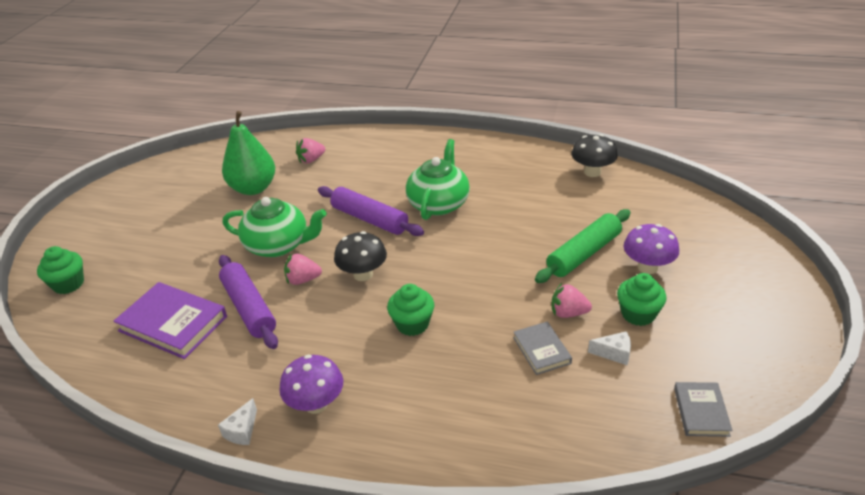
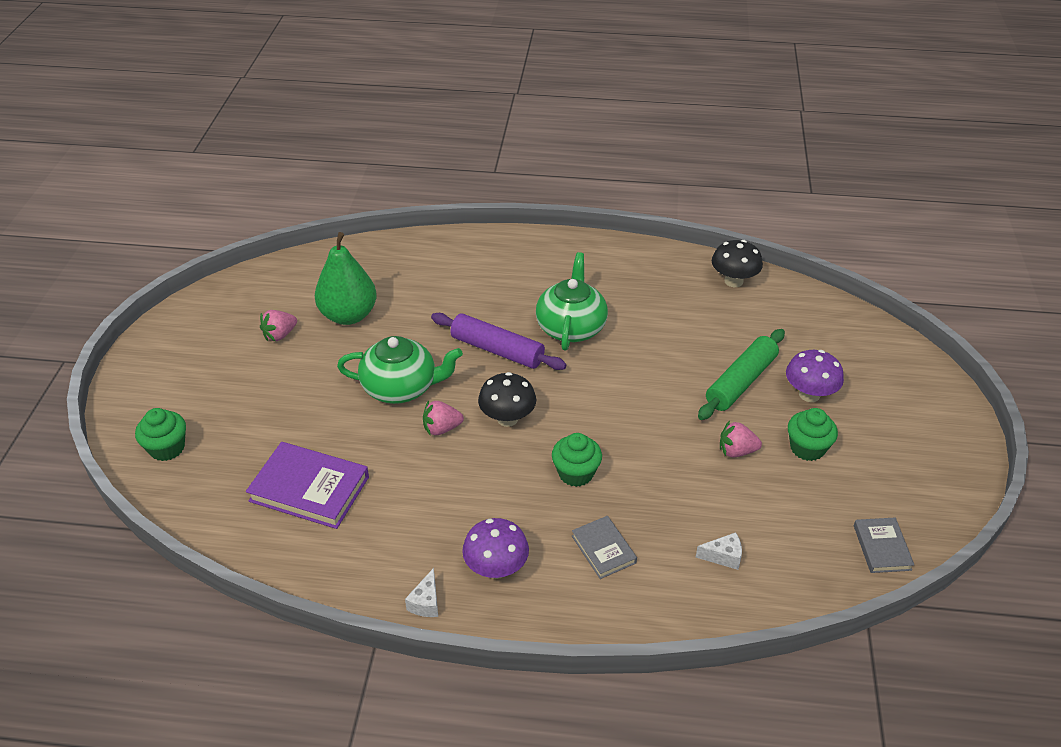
camera: 10 degrees left, 5 degrees up
(249, 308) = (391, 465): purple rolling pin -> none
(311, 160) = (407, 275): pink strawberry -> pink strawberry (280, 335)
(542, 350) = (716, 494): grey book -> grey book (603, 549)
(614, 353) = (789, 492): white cheese -> white cheese (723, 556)

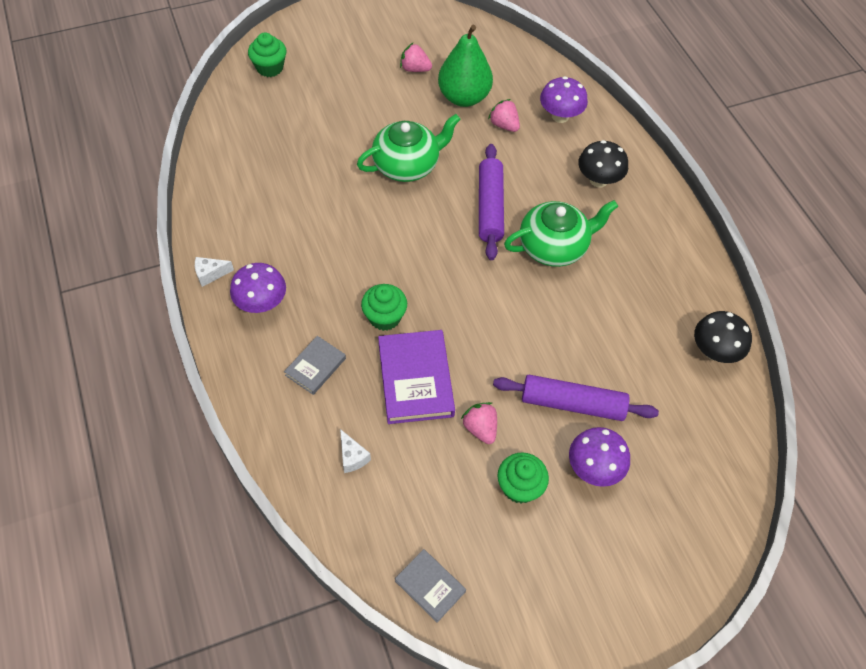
camera: 60 degrees right, 15 degrees up
(309, 489) = (276, 160): purple book -> purple book (415, 379)
(401, 387) = (407, 165): green teapot -> green teapot turned 90 degrees counterclockwise
(427, 264) = (560, 116): none -> purple mushroom
(441, 428) = (380, 209): pink strawberry -> pink strawberry (504, 125)
(507, 418) = (416, 247): black mushroom -> black mushroom (598, 180)
(741, 382) = (572, 404): green rolling pin -> purple rolling pin
(881, 547) = (430, 586): grey book -> grey book turned 75 degrees clockwise

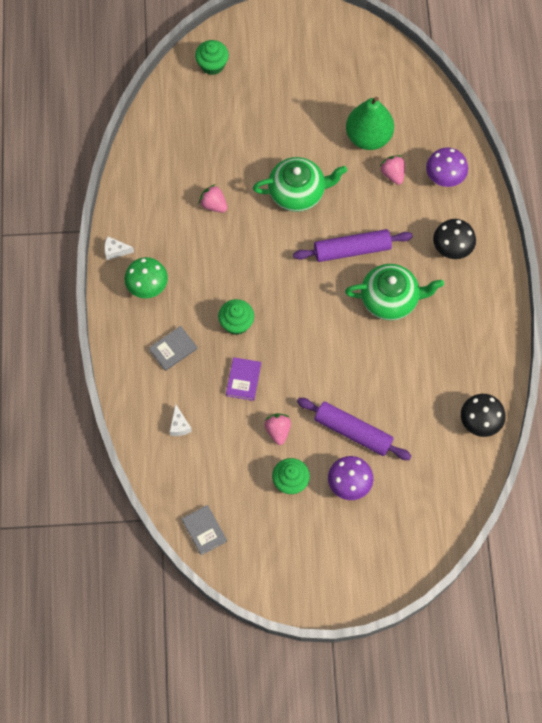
camera: 20 degrees right, 10 degrees up
(261, 303) = (147, 286): purple mushroom -> green mushroom
(415, 69) = (336, 97): pink strawberry -> pink strawberry (213, 204)
(415, 379) = (243, 380): purple book -> purple book, size x0.56
(490, 207) = (352, 250): purple rolling pin -> purple rolling pin turned 60 degrees clockwise

